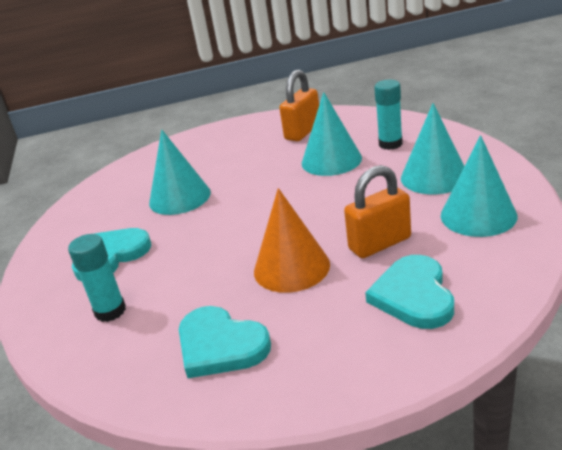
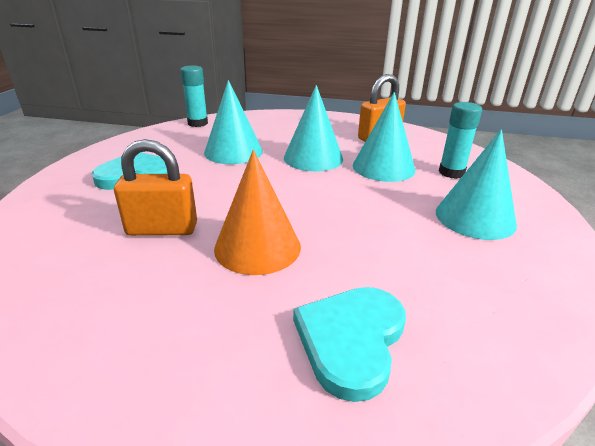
camera: 20 degrees right, 0 degrees up
(110, 311) = (81, 217): turquoise glue stick -> turquoise glue stick (198, 123)
(220, 345) = (117, 294): turquoise heart -> none
(380, 244) = (363, 261): orange padlock -> orange padlock (162, 229)
(478, 215) = (499, 278): turquoise cone -> turquoise cone (313, 158)

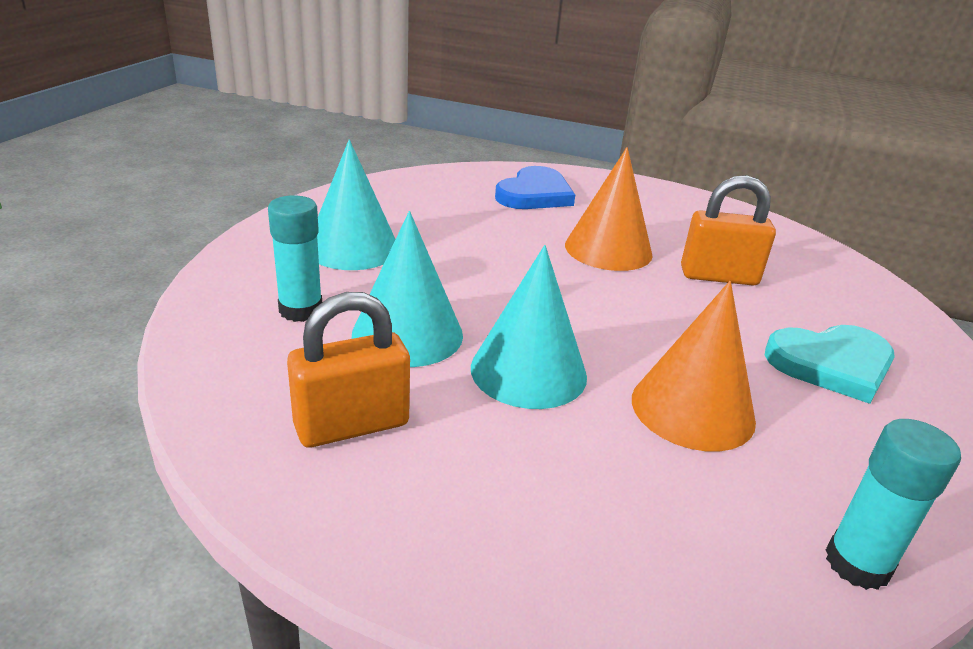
camera: 175 degrees left, 0 degrees up
(233, 152) = (692, 409): turquoise cone -> orange cone
(351, 340) = (534, 194): turquoise heart -> blue heart

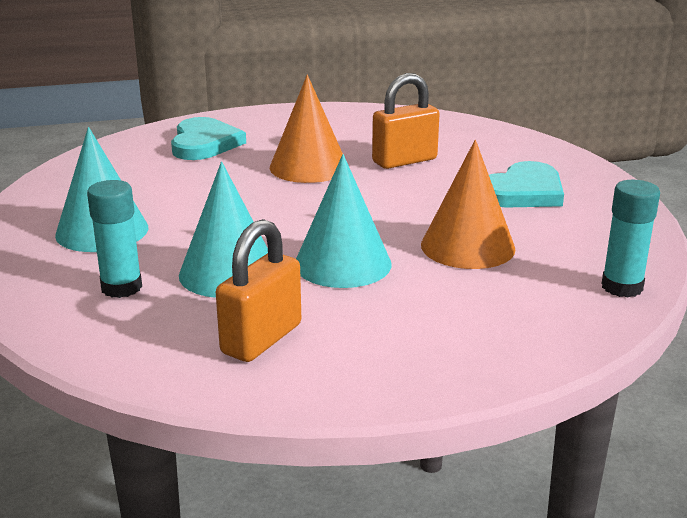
camera: 30 degrees left, 5 degrees down
(534, 194) = (204, 143): blue heart -> turquoise heart

